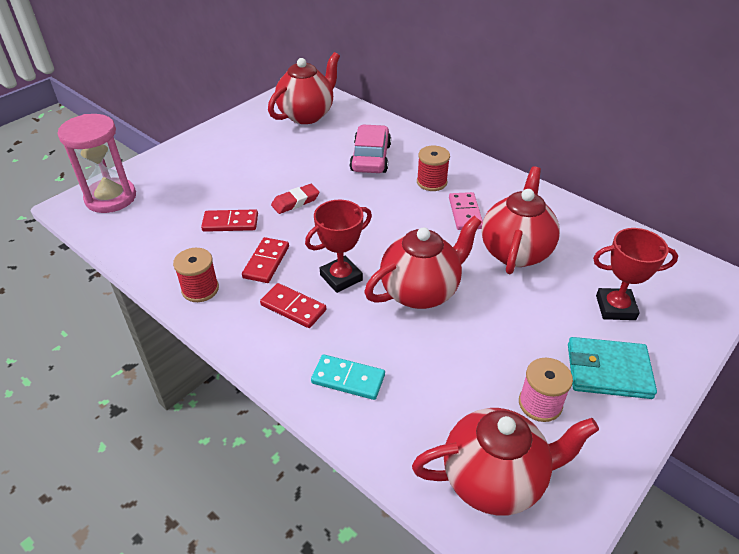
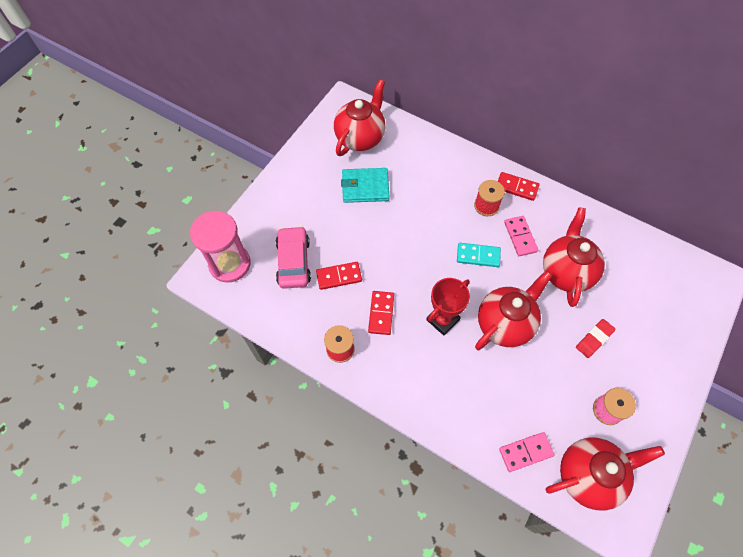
camera: 10 degrees left, 20 degrees up
(293, 307) = (416, 355): red domino -> red domino (516, 187)
(295, 202) = (383, 245): red eraser -> red eraser (594, 339)
(348, 379) = (474, 412): turquoise domino -> turquoise domino (478, 256)
(370, 158) = (430, 184): pink car -> pink car (293, 262)
(407, 435) = (525, 452): none -> pink domino
(608, 371) = (648, 374): turquoise wallet -> turquoise wallet (365, 187)
(615, 308) = (645, 316): red trophy -> none

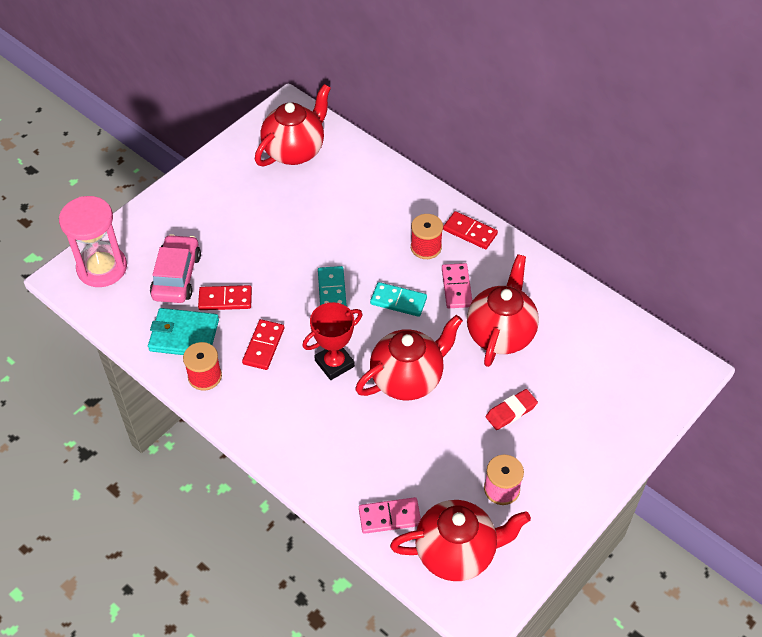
camera: 10 degrees right, 10 degrees down
(365, 187) = (284, 206): turquoise wallet -> turquoise wallet (184, 335)
(422, 255) = (332, 290): none -> turquoise domino

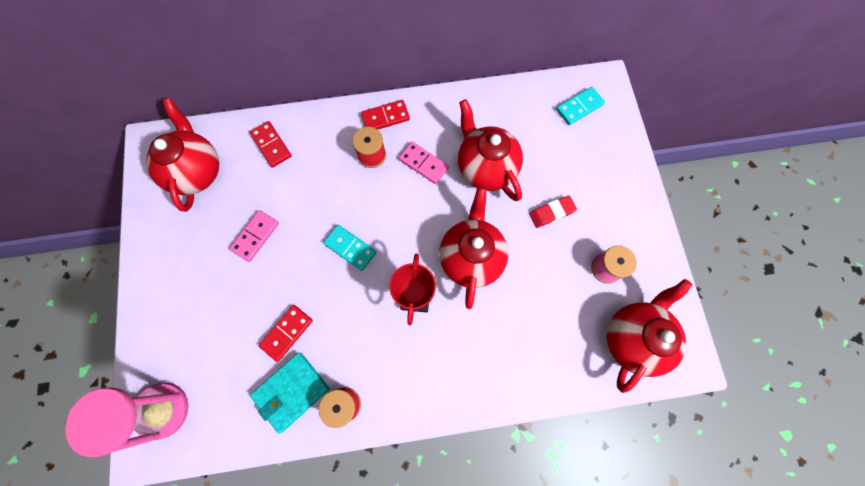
camera: 50 degrees left, 20 degrees up
(176, 276) = (229, 354): pink car -> none
(263, 346) = (355, 337): red domino -> red domino (271, 145)
(389, 516) = (572, 361): pink domino -> pink domino (255, 236)
(398, 301) = (400, 210): turquoise domino -> turquoise domino (579, 107)
(511, 411) = (551, 213): red eraser -> red eraser turned 60 degrees clockwise

